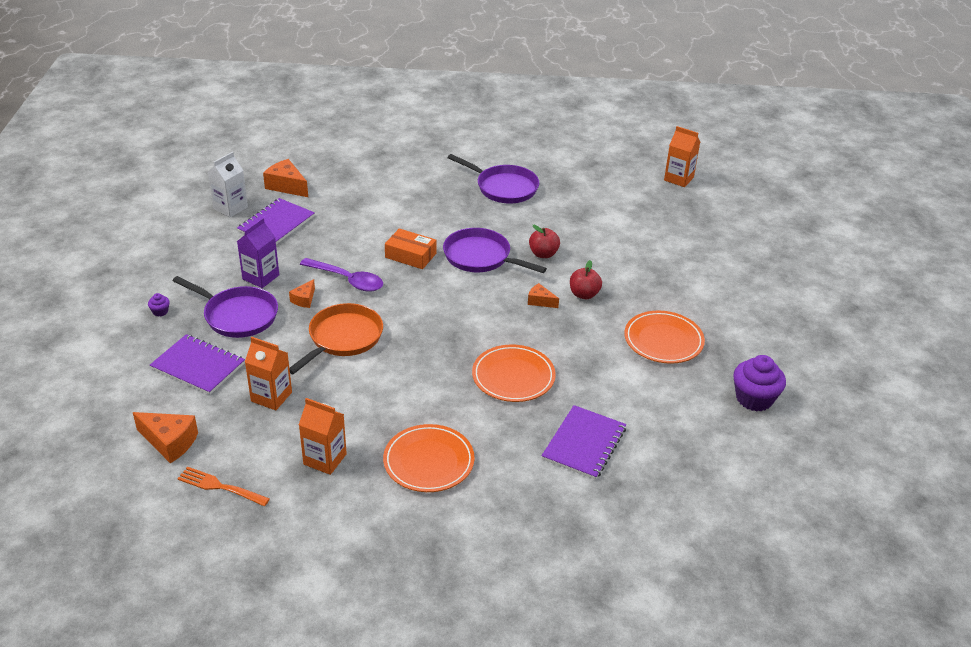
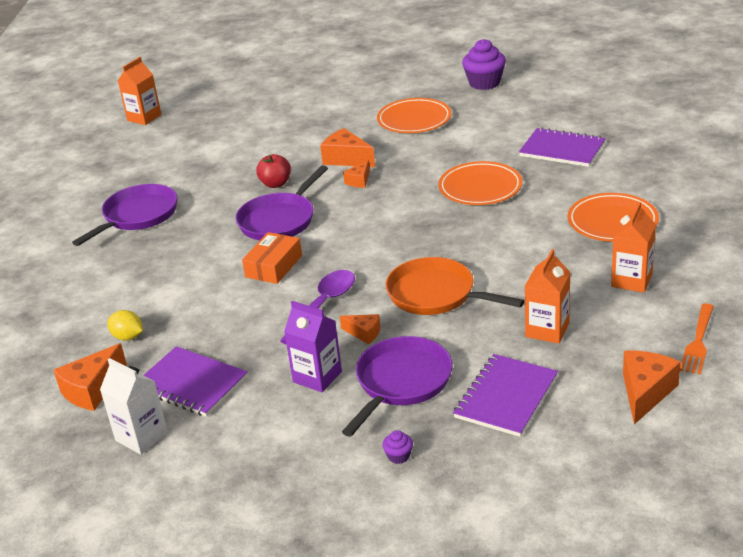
camera: 85 degrees left, 5 degrees down
(340, 195) = (128, 337): none -> yellow lemon
(584, 294) = (346, 159): red apple -> orange cheese

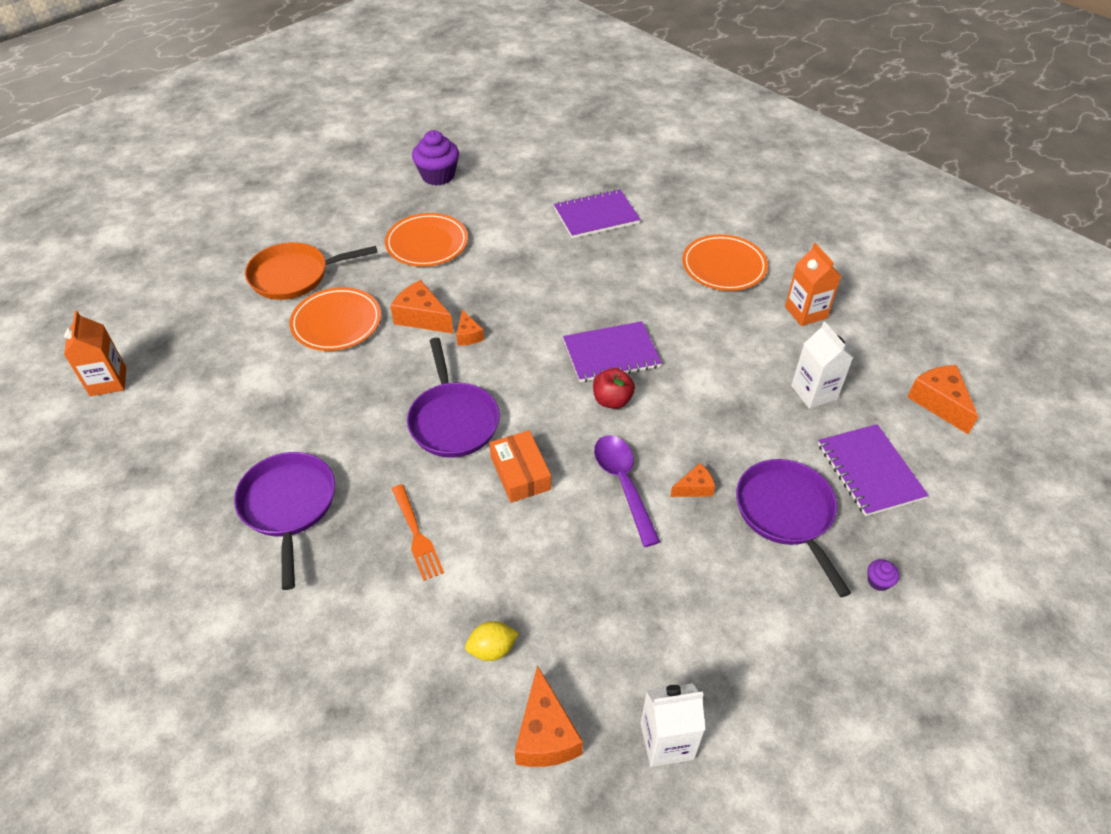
camera: 50 degrees left, 15 degrees up
(191, 383) = (628, 649): purple notebook -> purple notebook (611, 354)
(275, 184) = (390, 382): red apple -> red apple (612, 400)
(317, 377) = (720, 558): purple carton -> none
(346, 159) = (422, 317): orange cheese -> orange cheese turned 45 degrees clockwise
(436, 294) = (695, 412): orange pan -> orange pan (294, 276)
(480, 188) = (583, 287): orange plate -> orange plate (336, 323)
(547, 330) = (814, 392): orange carton -> white carton
(698, 341) = (910, 339): orange fork -> orange fork (416, 534)

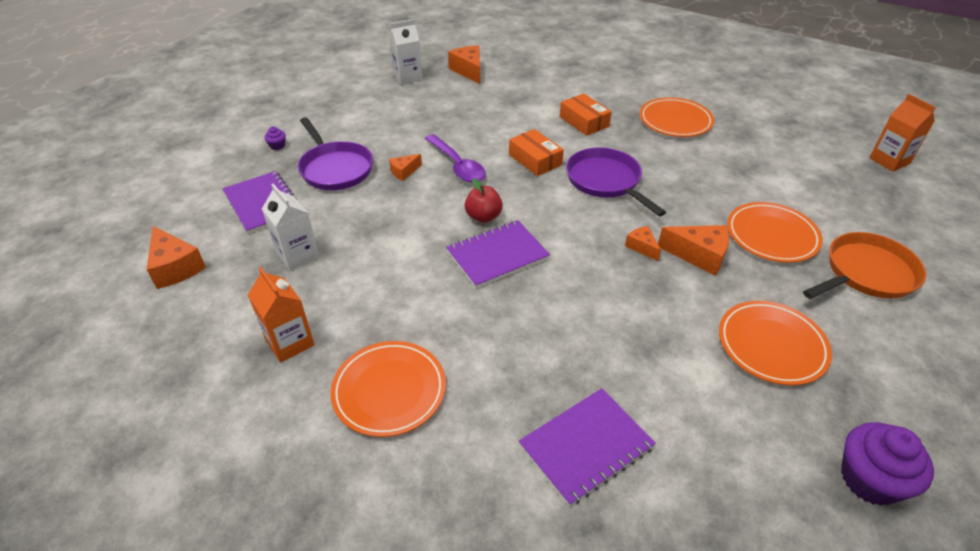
camera: 165 degrees right, 5 degrees down
(288, 506) = (675, 121): purple pan -> orange plate
(416, 534) = (584, 121): orange fork -> orange box
(492, 649) = (509, 89): yellow lemon -> none

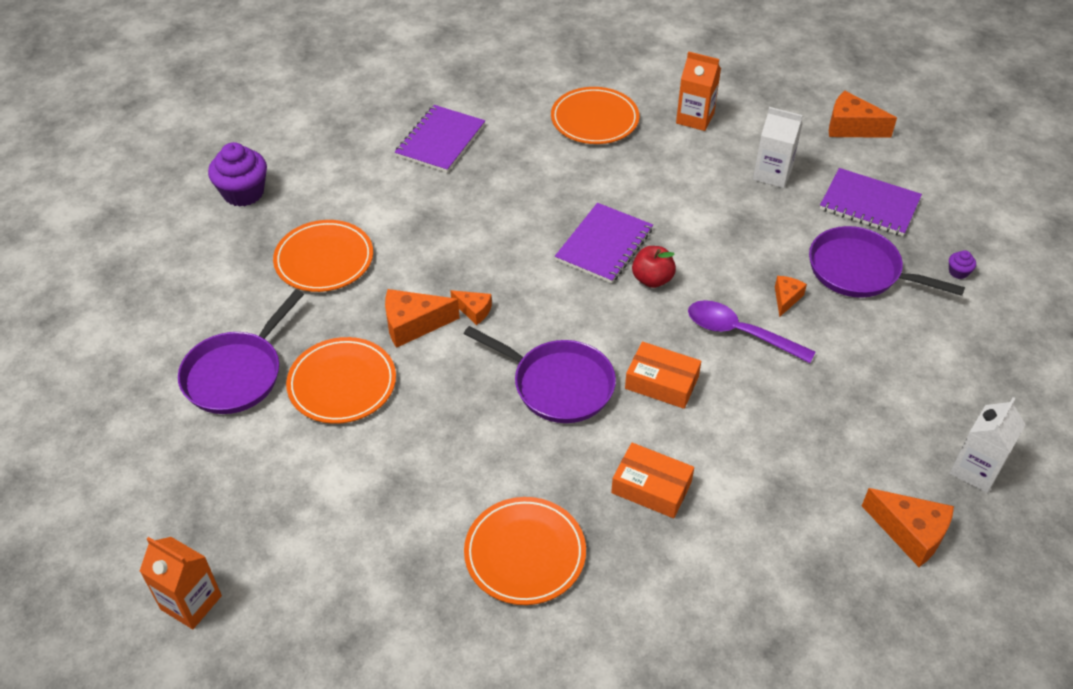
camera: 150 degrees right, 5 degrees up
(866, 273) = (236, 374): orange pan -> purple pan

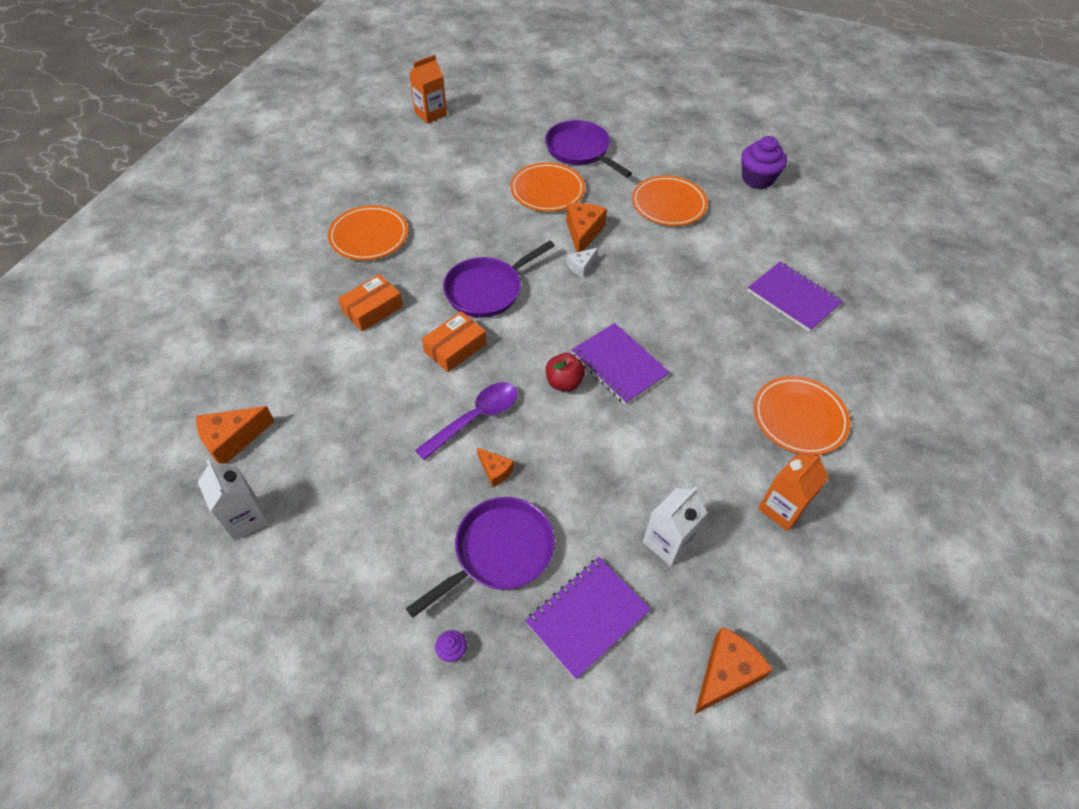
camera: 110 degrees right, 5 degrees up
(474, 310) = (581, 266): orange cheese -> white cheese

